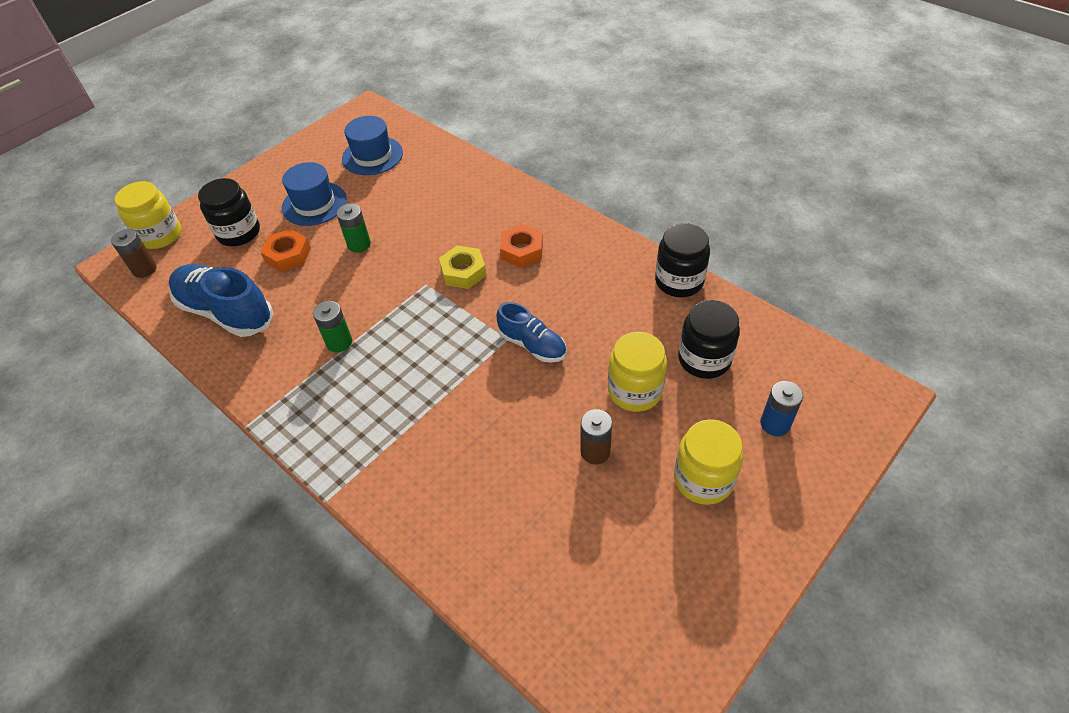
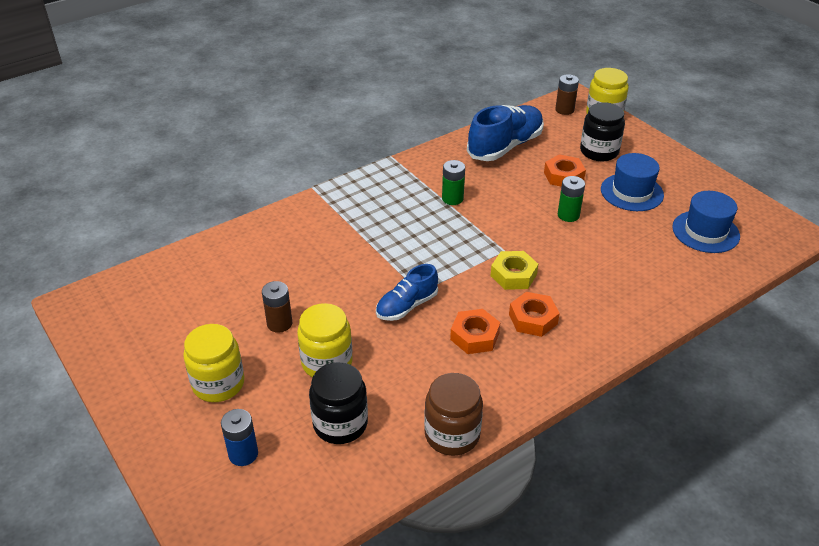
camera: 100 degrees right, 10 degrees down
(558, 286) = (474, 336): none -> orange nut
(679, 281) = (452, 435): black jar -> brown jar

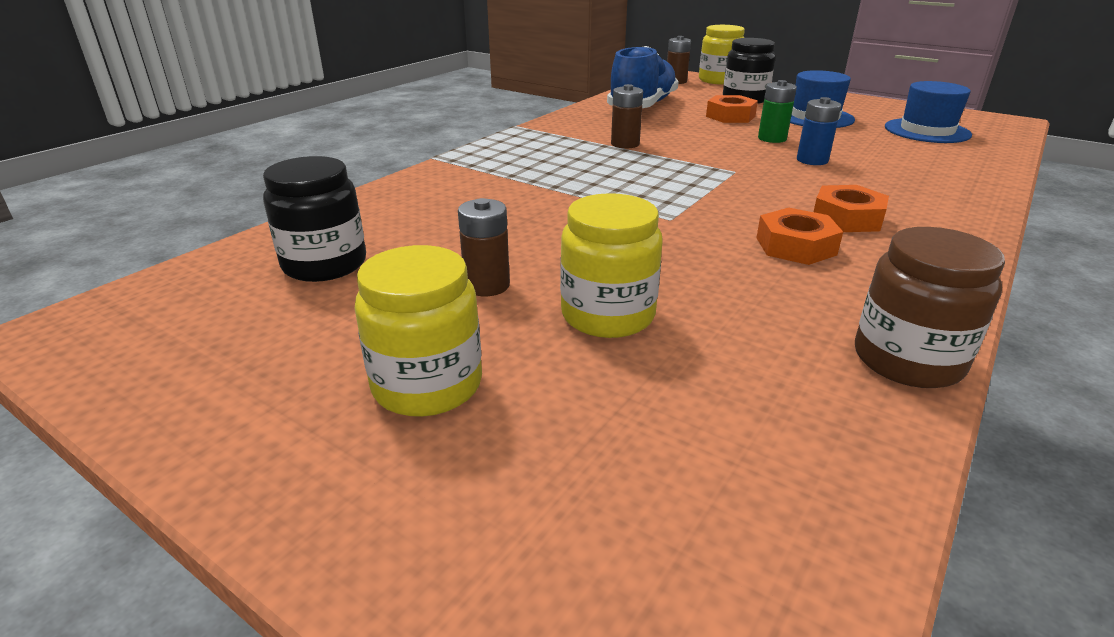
camera: 20 degrees left, 10 degrees down
(243, 454) = (561, 490): blue battery -> blue battery (812, 160)
(340, 424) = (710, 390): black jar -> black jar (325, 264)
(406, 306) = (668, 234): blue shoe -> none
(452, 199) = (625, 144): green battery -> brown battery
(513, 275) = (772, 187): yellow nut -> none

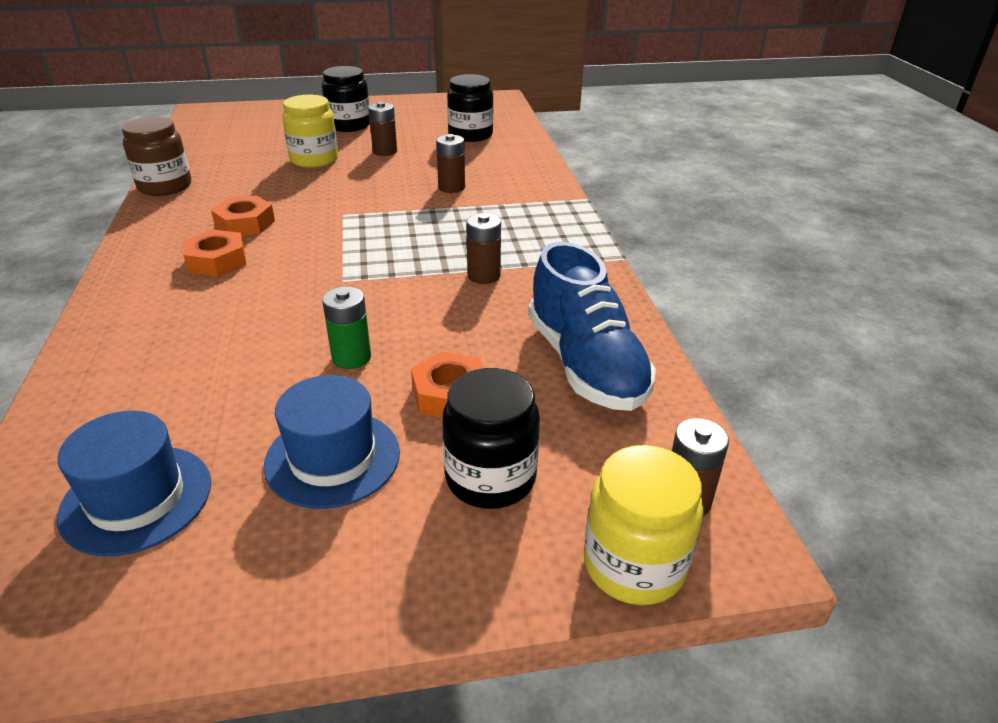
camera: 135 degrees right, 5 degrees up
(427, 385) = (349, 125): yellow jar -> black jar
(514, 205) = (451, 187): none -> brown battery
(812, 160) = (280, 330): blue battery -> none

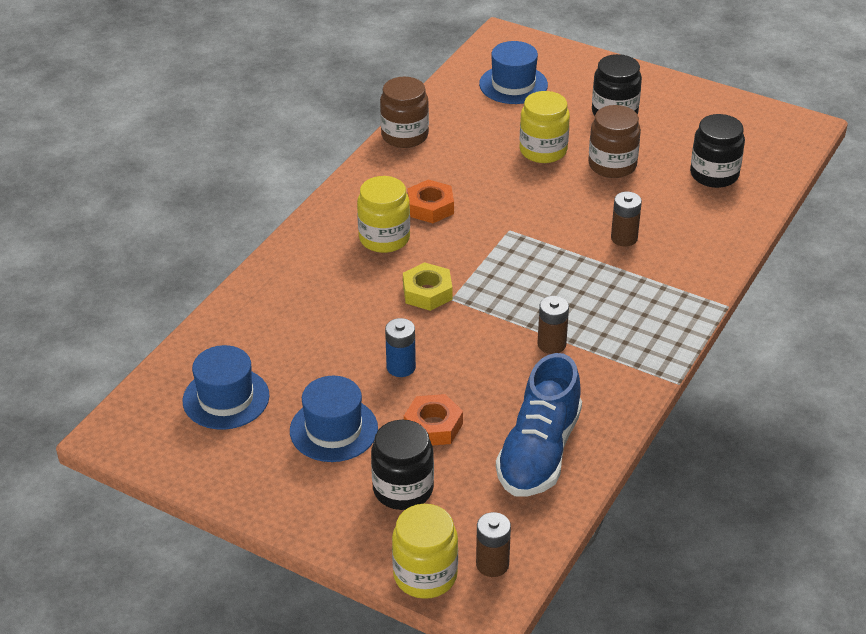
camera: 40 degrees right, 5 degrees up
(217, 261) = (384, 238): orange nut -> yellow jar
(241, 132) = (513, 84): none -> blue hat
(311, 285) = (427, 292): none -> yellow nut
(351, 357) = (401, 367): green battery -> blue battery
(385, 151) = (612, 165): brown battery -> brown jar

